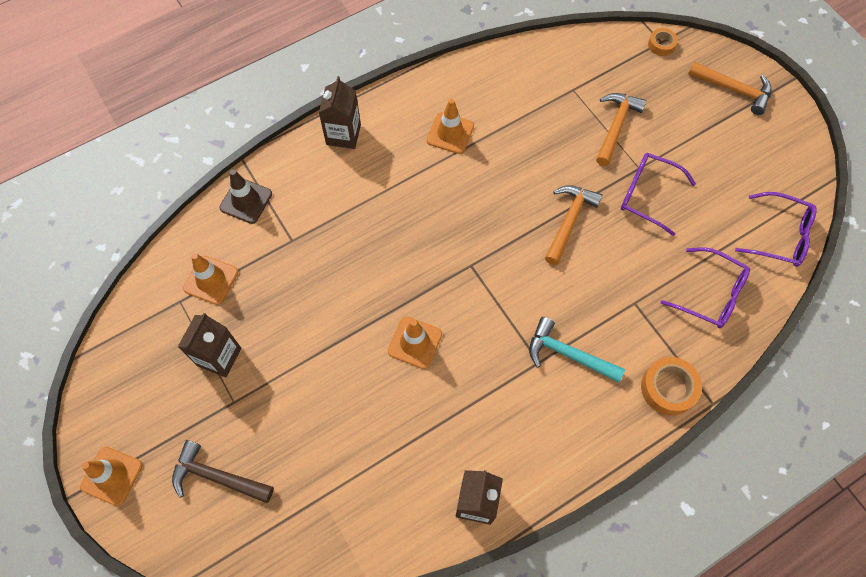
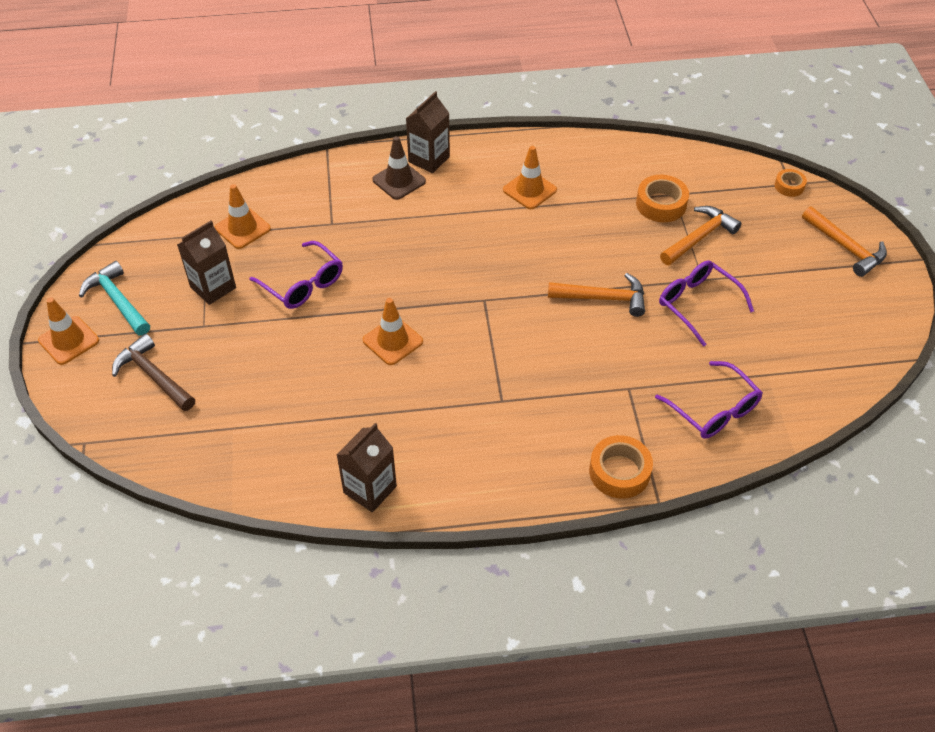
camera: 25 degrees right, 15 degrees down
(246, 201) = (310, 180): brown traffic cone -> brown traffic cone (399, 181)
(568, 104) = (661, 204): none -> orange tape
(568, 354) = (534, 405): turquoise hammer -> turquoise hammer (118, 301)
(569, 221) = (603, 298): orange hammer -> orange hammer turned 45 degrees clockwise
(779, 235) = (820, 387): purple glasses -> purple glasses (302, 284)

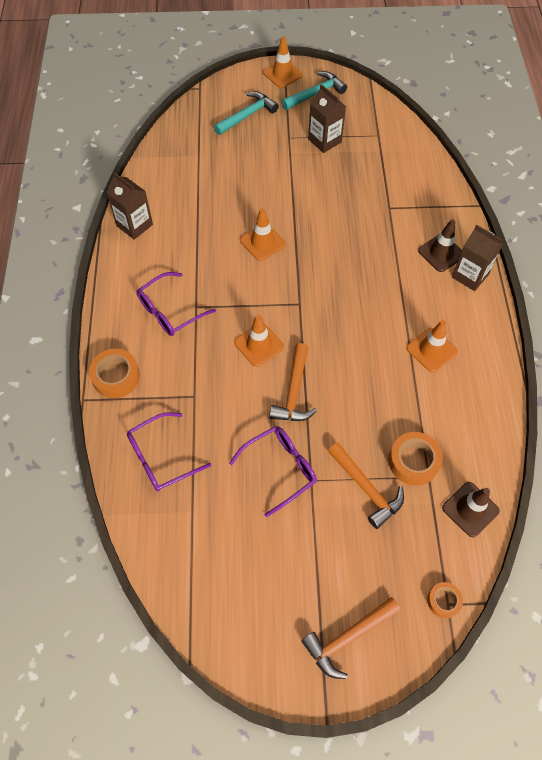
camera: 95 degrees right, 10 degrees up
(154, 376) = (247, 115): brown hammer -> turquoise hammer
(242, 228) = (384, 155): orange traffic cone -> orange traffic cone (259, 345)
(302, 284) = (325, 190): purple glasses -> purple glasses (170, 311)
(698, 167) = (470, 509): none -> brown traffic cone

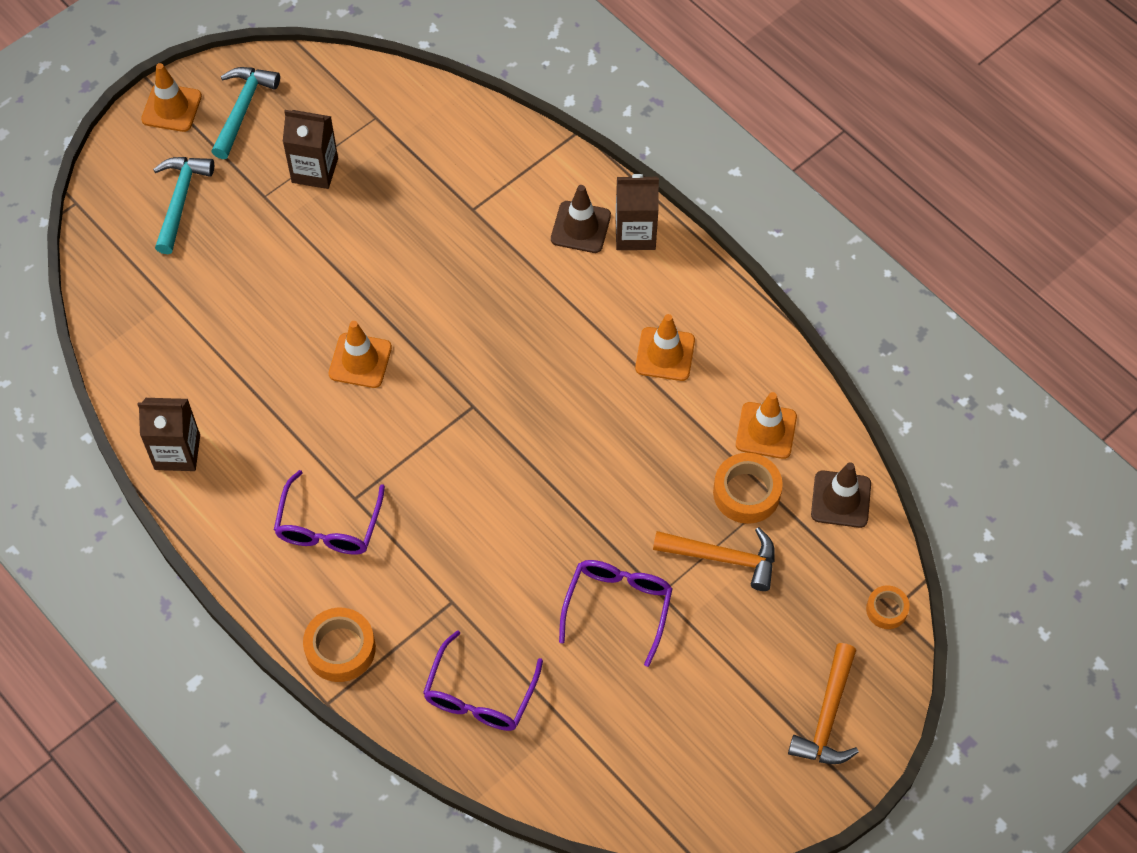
camera: 40 degrees left, 0 degrees up
(259, 345) = (470, 488): orange traffic cone -> orange traffic cone (766, 430)
(294, 391) = (558, 512): orange hammer -> none

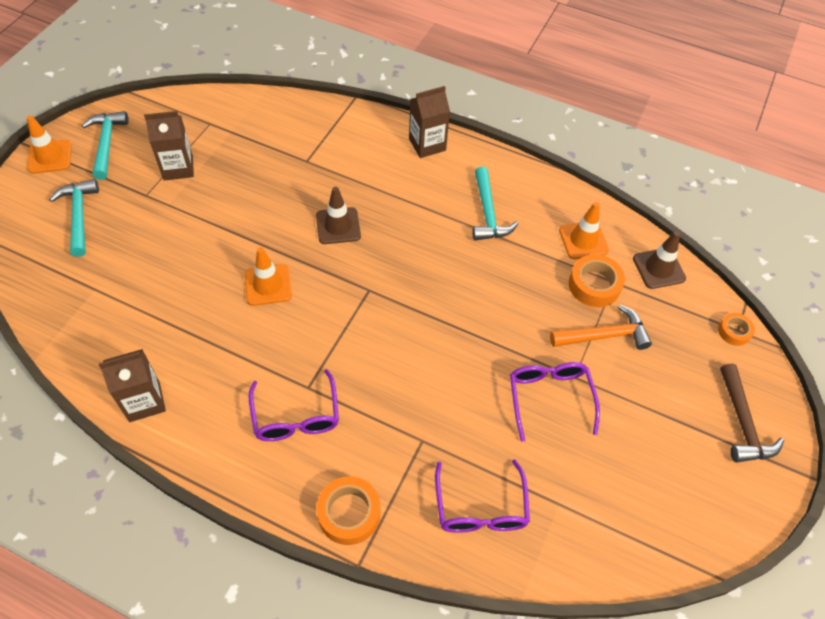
camera: 25 degrees left, 5 degrees down
(580, 227) = (388, 151): brown traffic cone -> brown traffic cone (338, 226)
(665, 354) = (488, 213): orange traffic cone -> turquoise hammer
(828, 716) = (742, 422): orange hammer -> brown hammer

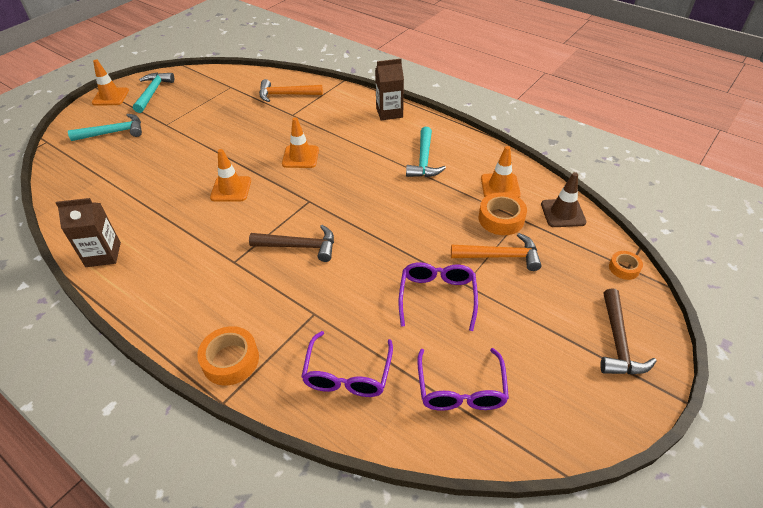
camera: 15 degrees right, 10 degrees down
(79, 216) = (113, 132): turquoise hammer -> turquoise hammer turned 75 degrees clockwise
(178, 168) = (196, 111): brown carton -> none
(288, 129) = (286, 95): none -> orange hammer
(296, 416) = (216, 280): purple glasses -> purple glasses (461, 389)
(338, 226) = (300, 157): brown traffic cone -> orange traffic cone
(378, 355) = (299, 246): none -> brown hammer

